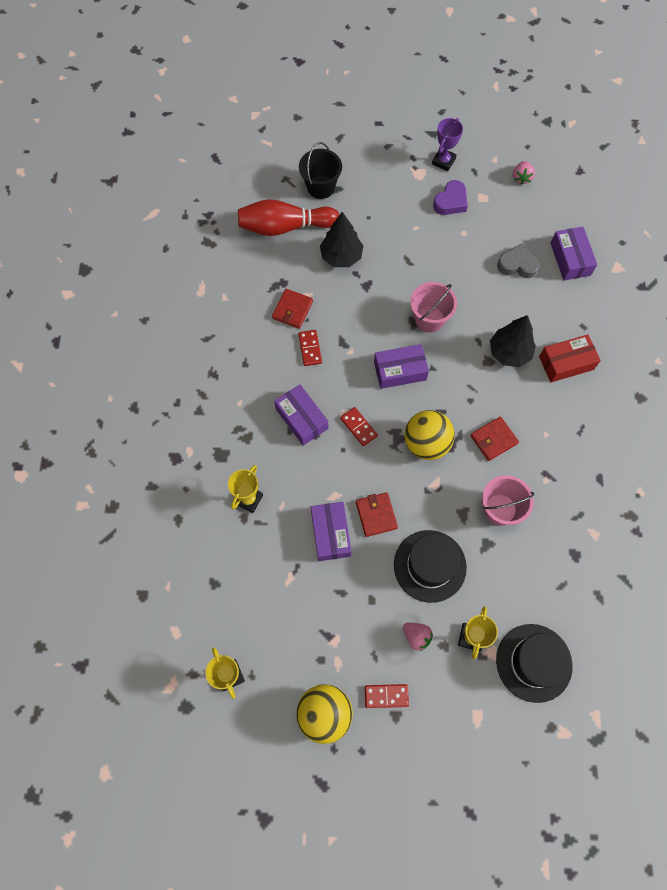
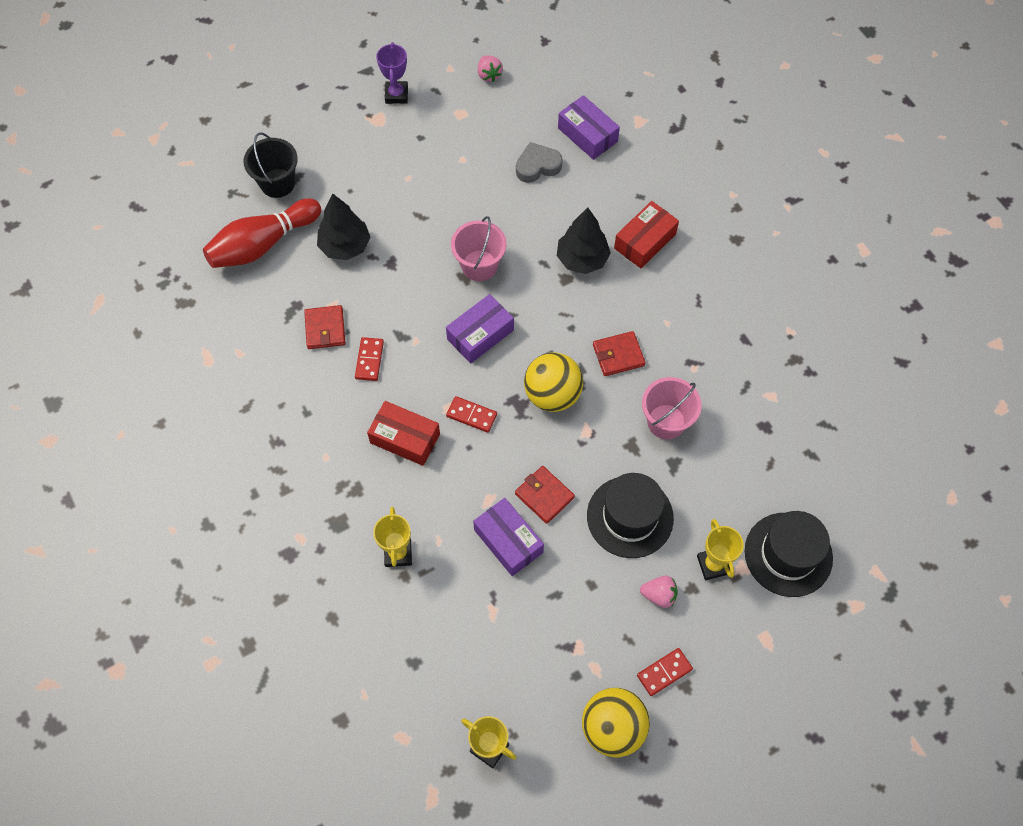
camera: 30 degrees left, 5 degrees down
(301, 419) = (405, 438): purple box -> red box
(310, 348) = (369, 360): red domino -> red domino turned 45 degrees clockwise
(451, 201) = (429, 133): purple heart -> none
(493, 439) = (618, 355): red wallet -> red wallet turned 45 degrees clockwise

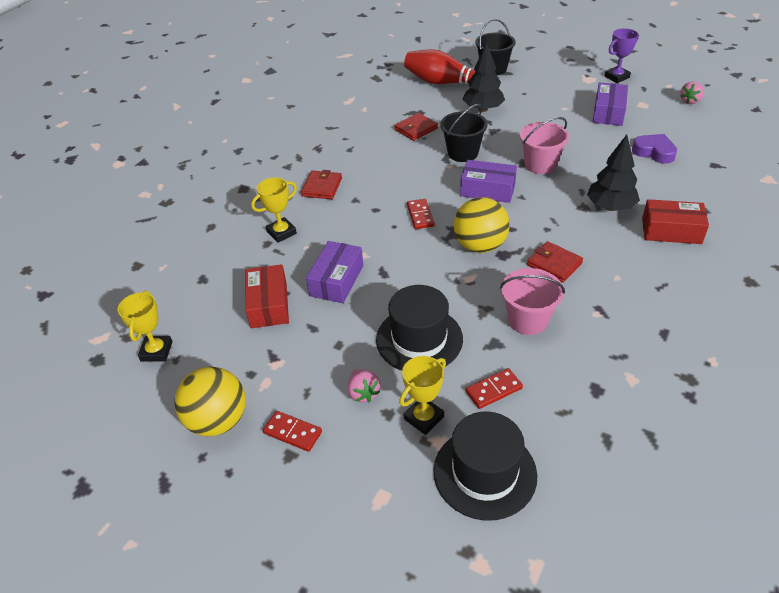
camera: 60 degrees right, 20 degrees down
(369, 360) = (413, 155): red domino -> red domino (494, 390)
(405, 315) = (463, 153): none -> black bucket
(405, 438) = (371, 195): red box -> red box (269, 305)
(537, 166) = (654, 152): grey heart -> purple heart
(544, 495) = (391, 281): red wallet -> red wallet (322, 187)
(587, 135) = (715, 161): purple box -> purple box (608, 112)

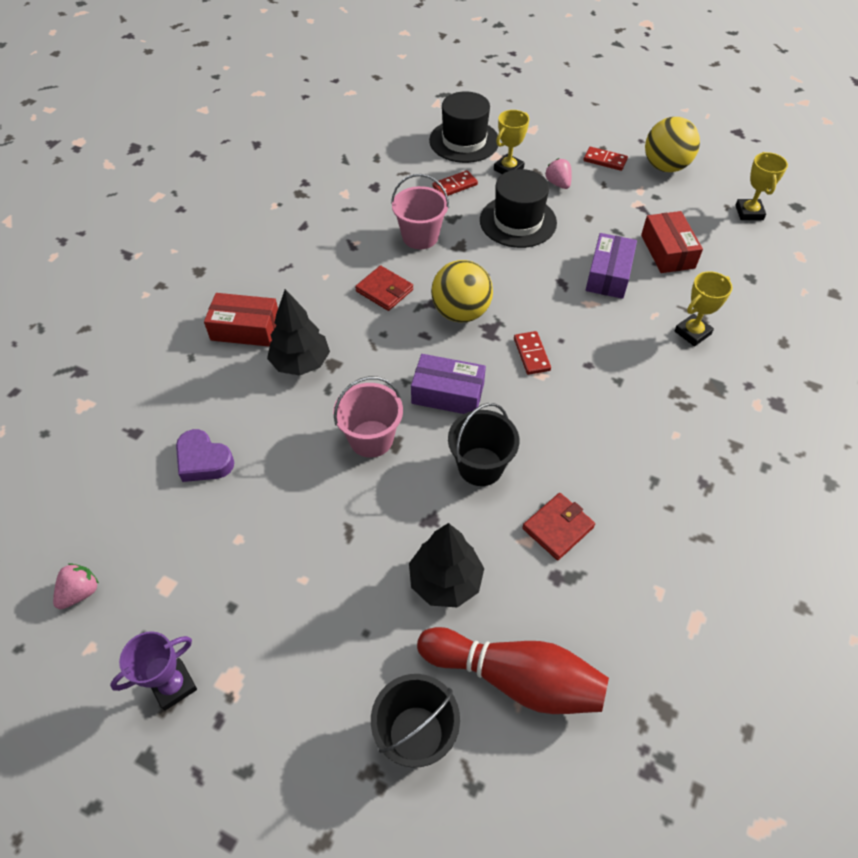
camera: 175 degrees right, 10 degrees up
(322, 187) = (669, 403): red wallet -> none
(608, 112) = (233, 563): purple box -> none

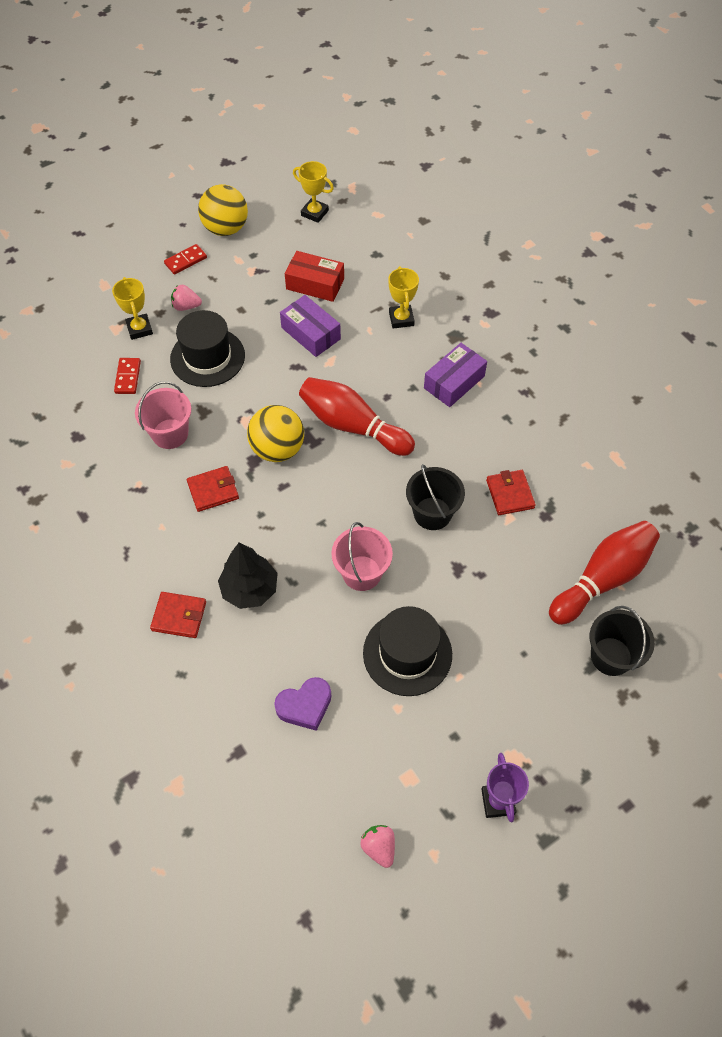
camera: 60 degrees left, 5 degrees up
(245, 329) = (179, 616): red box -> red wallet
(445, 581) = (512, 584): black tree -> none
(448, 393) = (352, 500): purple box -> purple box (454, 382)
(464, 141) = (75, 340): black hat -> black hat (407, 653)
(531, 354) = (353, 426): red domino -> red bowling pin

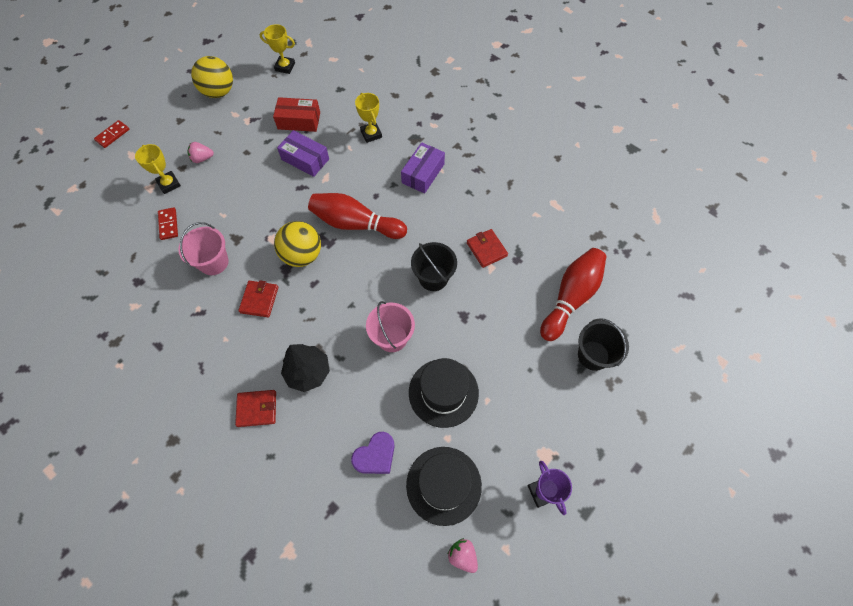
camera: 15 degrees left, 5 degrees up
(185, 261) = (193, 123): red domino -> red domino (113, 135)
(207, 357) = (229, 195): black hat -> black hat (443, 485)
(213, 490) = (259, 300): red wallet -> red wallet turned 45 degrees counterclockwise

